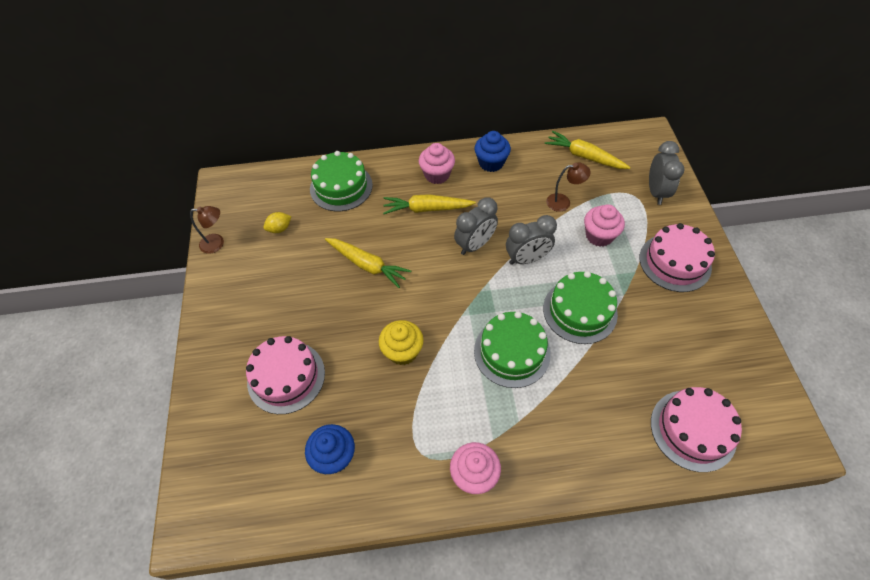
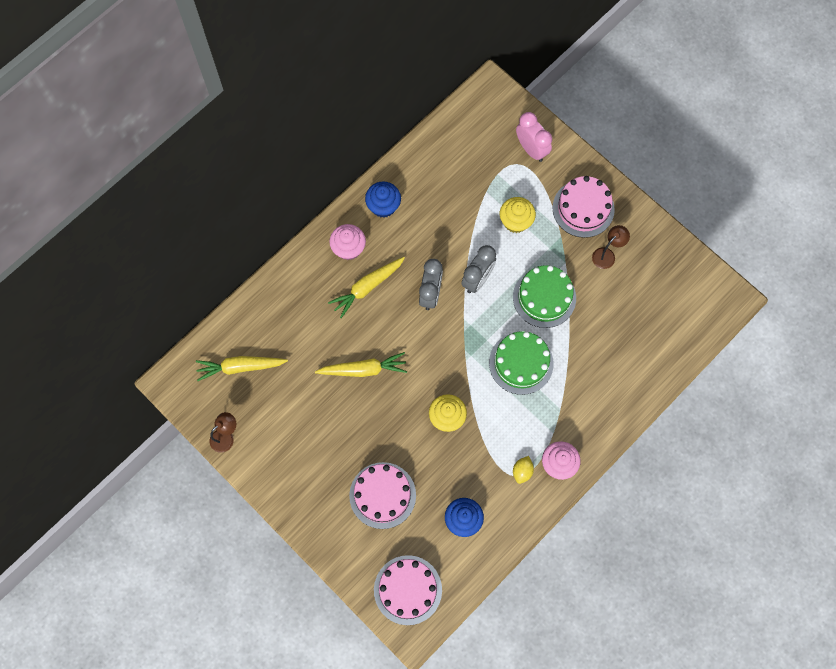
camera: 40 degrees left, 15 degrees up
(279, 229) = (264, 388): yellow lemon -> yellow lemon (522, 471)
(341, 187) = (279, 315): green cake -> none
(563, 202) = (468, 207): brown lamp -> brown lamp (607, 255)
(584, 156) = (453, 149): yellow carrot -> yellow carrot (240, 367)
(599, 236) = (515, 221): pink cupcake -> yellow cupcake
(656, 192) = (531, 149): grey clock -> pink clock
(693, 430) = (668, 335): pink cake -> pink cake (407, 590)

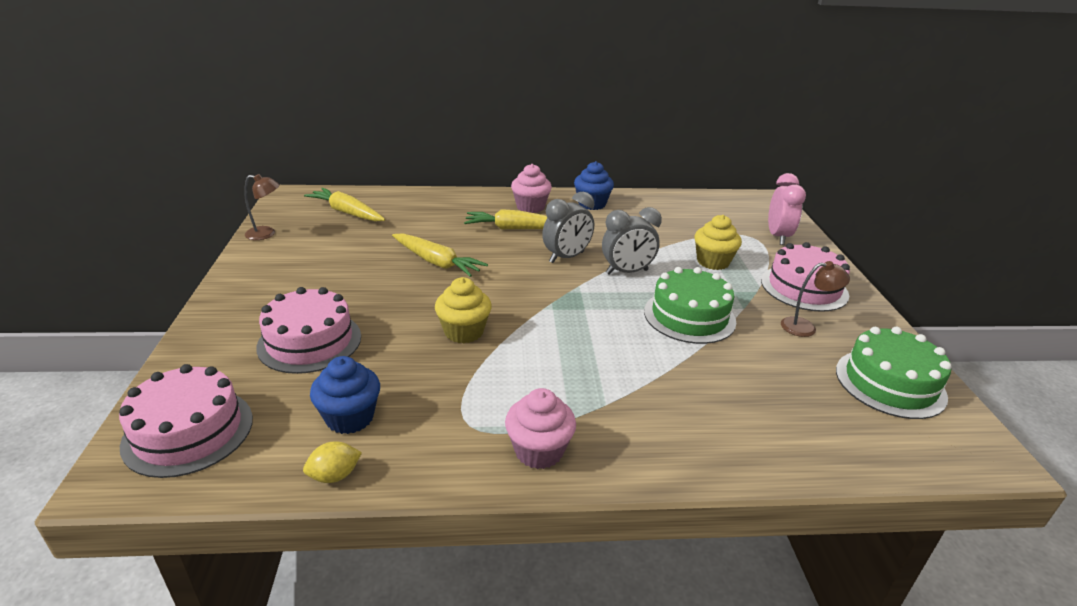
camera: 40 degrees right, 40 degrees down
(521, 363) = (602, 343): green cake -> green cake (890, 383)
(522, 471) = (482, 425): yellow lemon -> yellow lemon (334, 475)

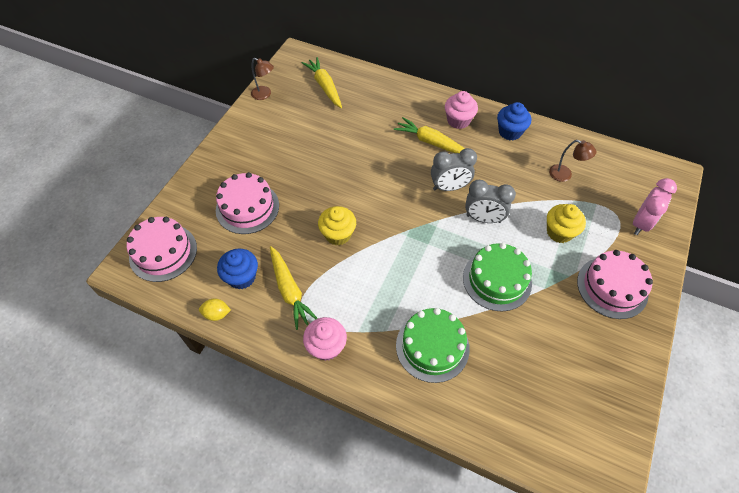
camera: 30 degrees right, 25 degrees up
(437, 262) = (357, 161): yellow carrot -> yellow carrot (289, 290)
(805, 327) = (577, 325): brown lamp -> brown lamp (565, 175)
(890, 383) = (594, 400): green cake -> green cake (432, 346)

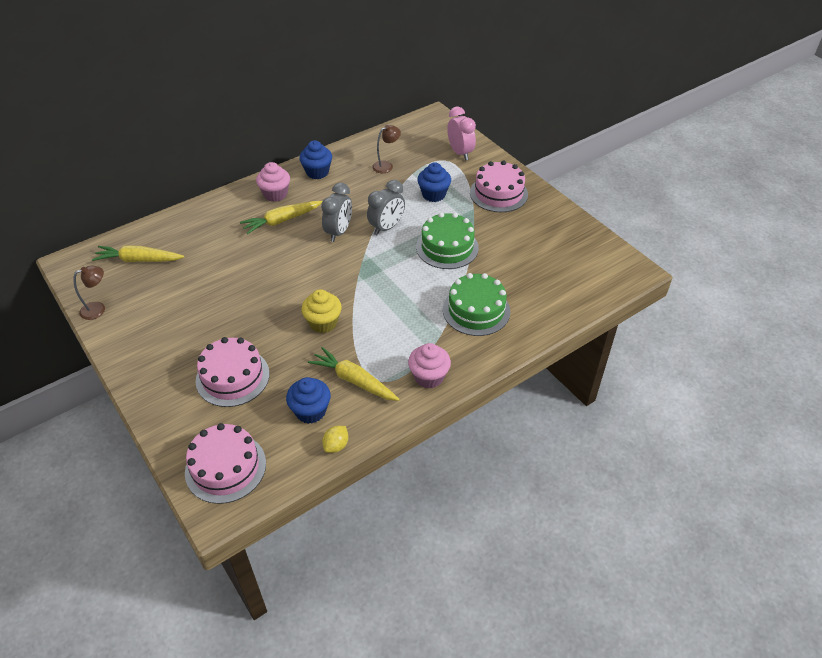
camera: 60 degrees left, 10 degrees down
(289, 290) = (354, 380): yellow carrot -> yellow carrot turned 150 degrees counterclockwise
(559, 232) = (433, 194): yellow cupcake -> blue cupcake

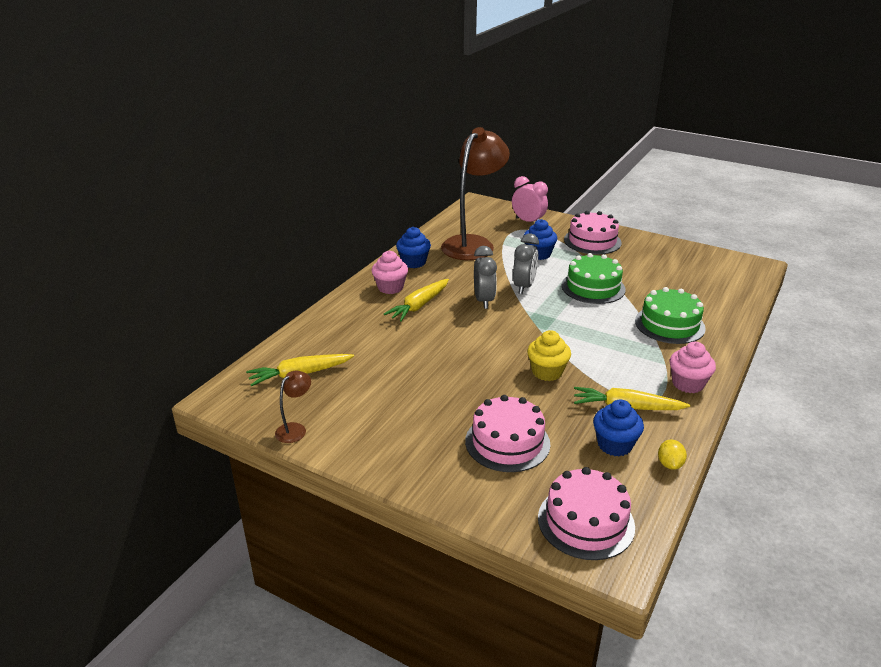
camera: 25 degrees left, 15 degrees down
(386, 165) = (473, 244): brown lamp -> brown lamp, size x2.49

